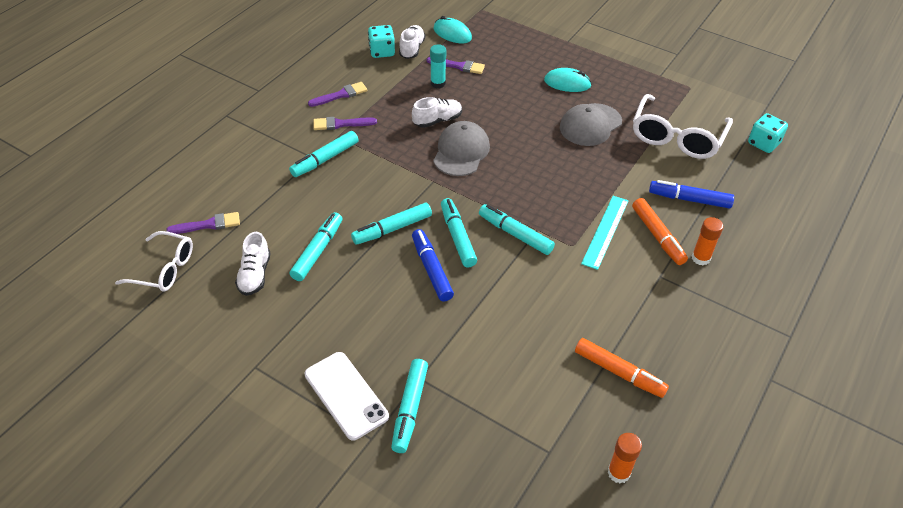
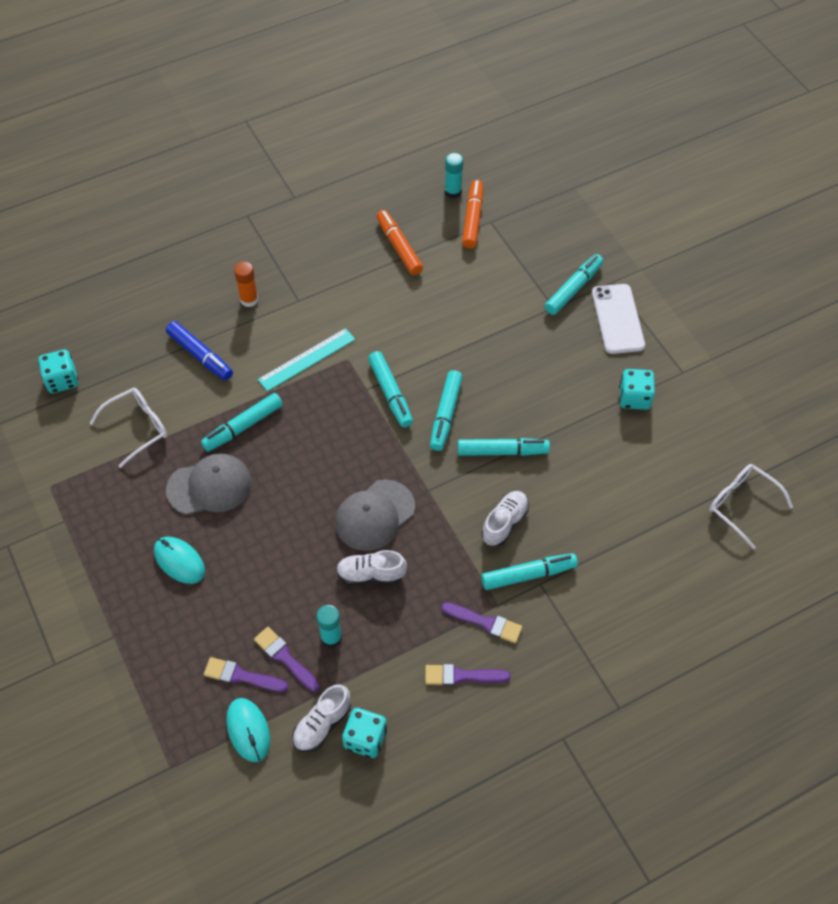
camera: 150 degrees left, 10 degrees up
(208, 224) = (685, 540): purple brush -> purple brush (241, 676)
(255, 275) = (655, 459): white shoe -> white shoe (504, 523)
(295, 320) = (634, 398): none -> turquoise dice
(317, 251) = (586, 459): turquoise marker -> turquoise marker (243, 426)
(431, 270) = (490, 392): blue marker -> none
(618, 472) = (453, 192): orange glue stick -> turquoise glue stick
(657, 236) = (265, 334): orange marker -> orange marker (472, 219)
(676, 137) = (138, 427): white glasses -> white glasses, size x0.65

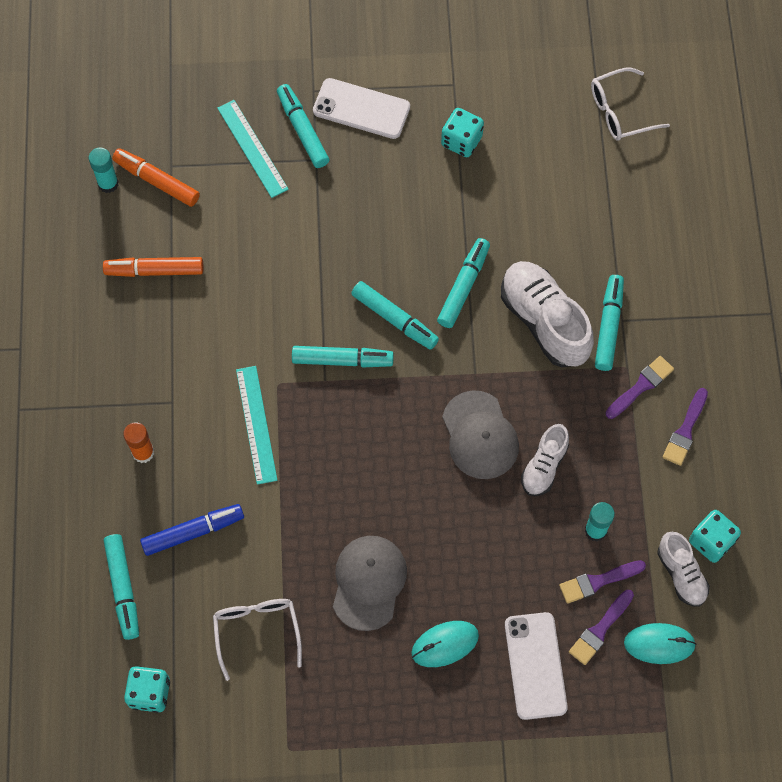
camera: 65 degrees left, 10 degrees up
(188, 637) = (535, 665): none -> white phone
(243, 426) = (310, 521): turquoise marker -> turquoise marker (123, 588)
(504, 523) = (544, 321): white shoe -> white shoe, size x1.75
(537, 264) = (252, 148): none -> turquoise ruler

